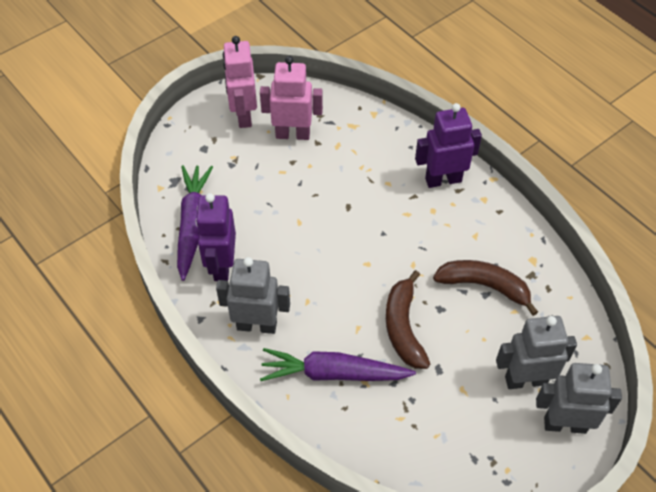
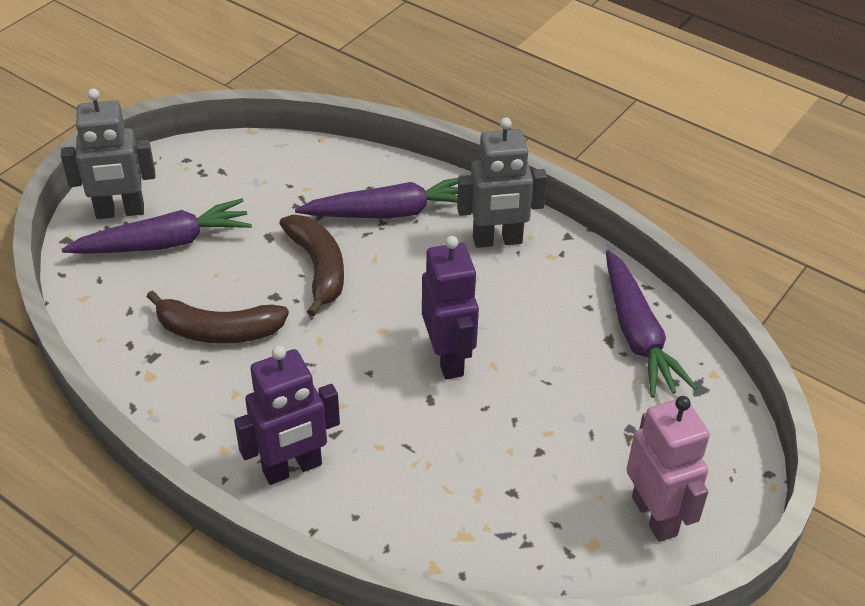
camera: 165 degrees right, 10 degrees down
(221, 266) = (572, 293): purple robot -> purple robot (448, 359)
(293, 134) = (558, 498): pink robot -> none
(525, 380) = (164, 243): grey robot -> purple carrot

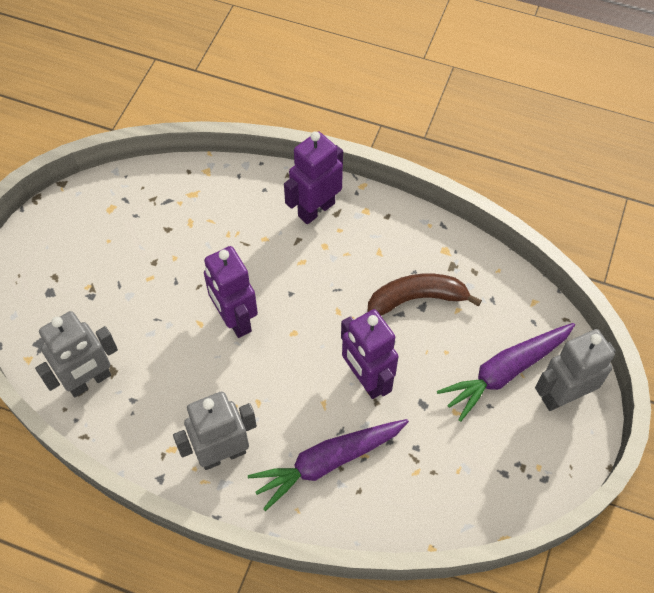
camera: 165 degrees right, 15 degrees up
(318, 268) = (366, 379): brown banana -> purple robot
(637, 334) = (90, 381): purple carrot -> grey robot
(655, 516) = (71, 235): pink robot -> none

